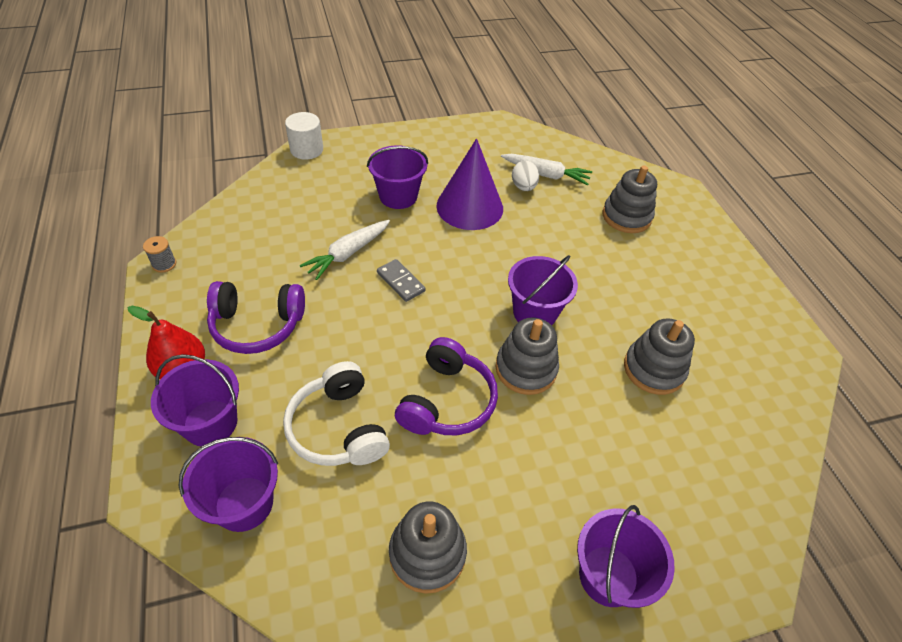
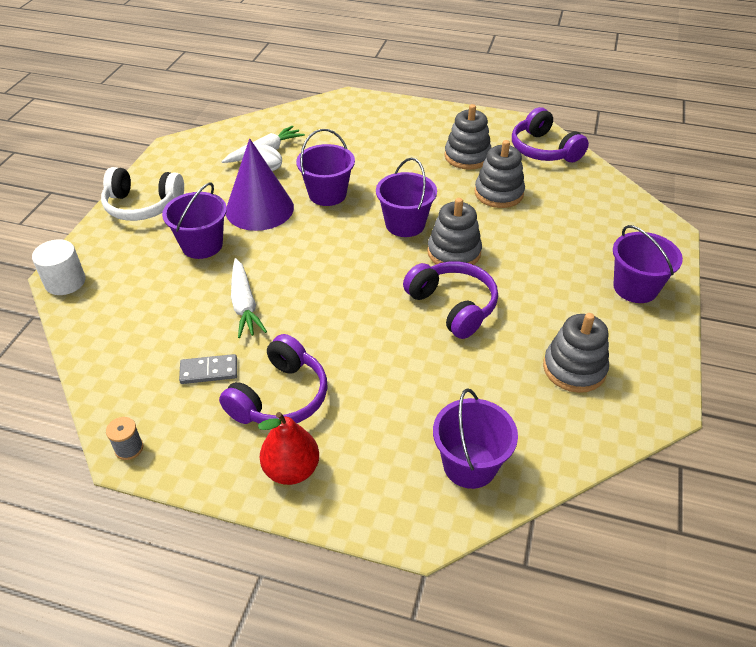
camera: 55 degrees left, 5 degrees down
(210, 423) = (370, 465): purple bucket -> purple bucket (327, 194)
(338, 428) = (434, 379): white headphones -> white headphones (143, 205)
(401, 282) = (309, 284): grey domino -> grey domino (209, 371)
(626, 216) = (351, 136): grey stacking toy -> grey stacking toy (467, 156)
(774, 381) = (544, 150): none -> purple headphones

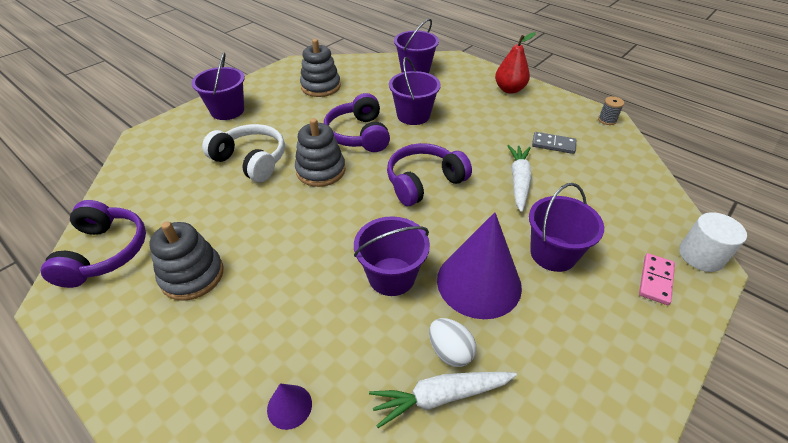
camera: 155 degrees left, 0 degrees up
(114, 250) = (655, 280): none -> pink domino
(143, 205) = (632, 343): white headphones -> white headphones (251, 160)
(280, 397) = (506, 119): purple headphones -> purple headphones (424, 182)
(346, 128) = (289, 406): none -> purple cone
(405, 224) = (338, 210): purple bucket -> purple bucket (413, 115)
(498, 193) = (220, 213): grey stacking toy -> none

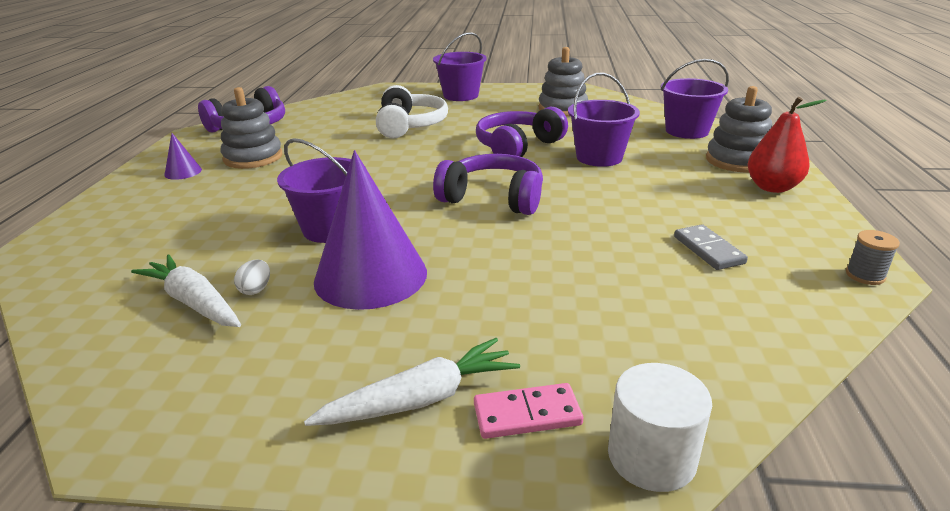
camera: 55 degrees right, 15 degrees down
(289, 406) = (145, 238): purple cone -> purple cone (183, 172)
(321, 170) = (437, 152): grey stacking toy -> grey stacking toy (737, 160)
(450, 351) = (256, 289): white egg -> white egg, size x0.65
(518, 181) = (584, 249): white carrot -> white carrot (420, 399)
(553, 253) = (476, 310): purple bucket -> none

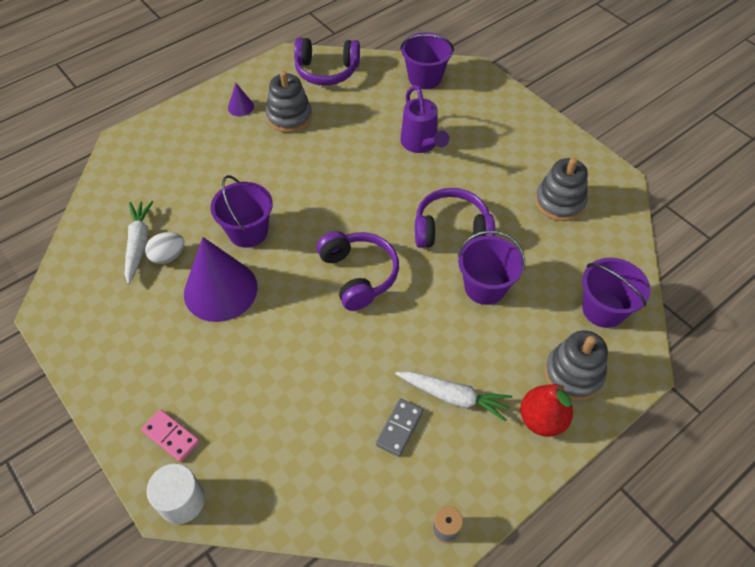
camera: 45 degrees right, 25 degrees up
(256, 289) = (168, 256): white egg -> white egg, size x1.53
(410, 125) = (421, 144): white headphones -> purple watering can
(420, 399) = (148, 389): white carrot -> white carrot (453, 397)
(461, 95) = (512, 123): purple bucket -> purple bucket (425, 78)

